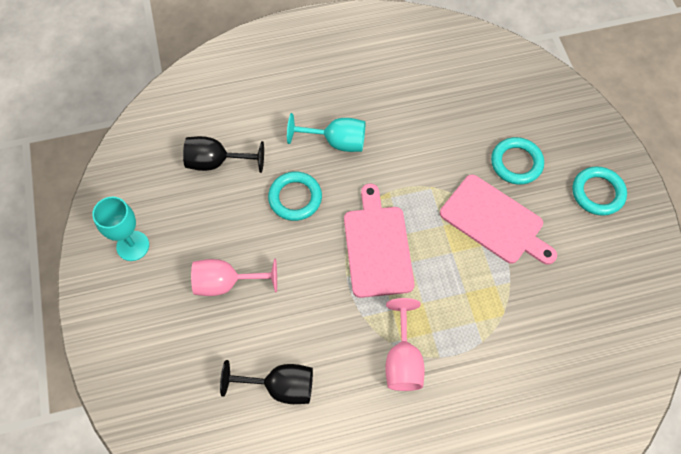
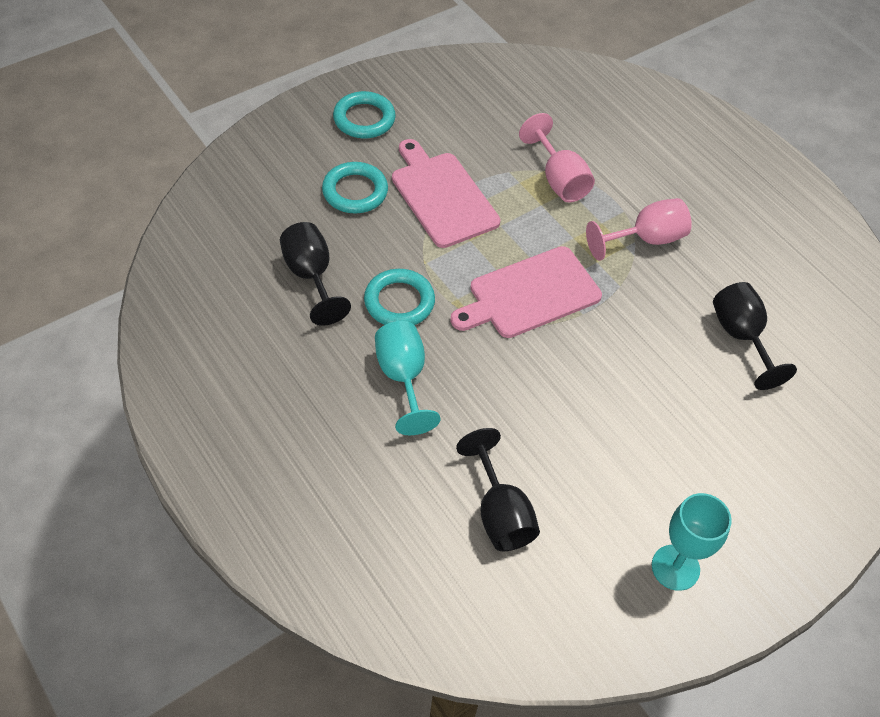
camera: 115 degrees left, 10 degrees down
(226, 283) = (660, 433): pink goblet -> pink goblet (559, 180)
(295, 198) = (508, 398): turquoise ring -> turquoise ring (399, 302)
(441, 113) = (311, 276): none -> black goblet
(495, 221) = (442, 196): pink cutting board -> pink cutting board turned 45 degrees counterclockwise

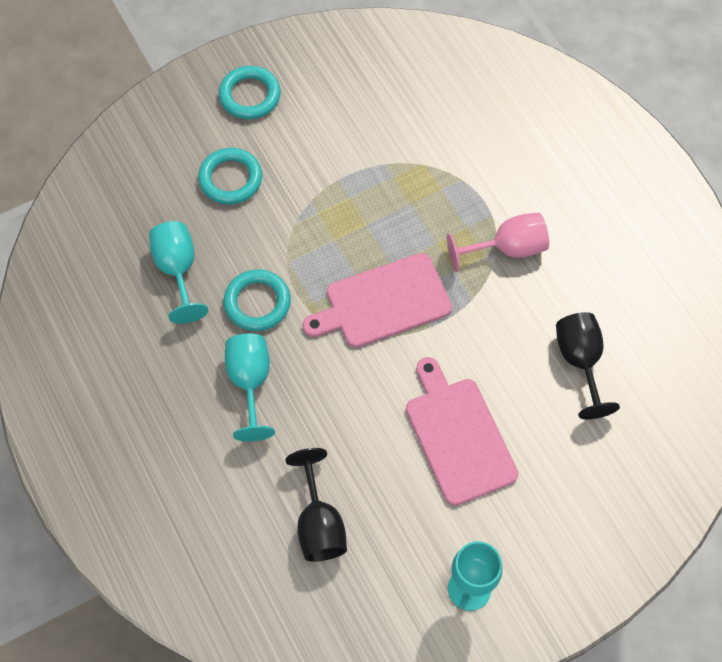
camera: 10 degrees right, 10 degrees up
(311, 276) = (178, 270): black goblet -> turquoise goblet
(442, 196) = (314, 189): pink cutting board -> pink cutting board (458, 436)
(559, 180) = (433, 176): pink goblet -> none

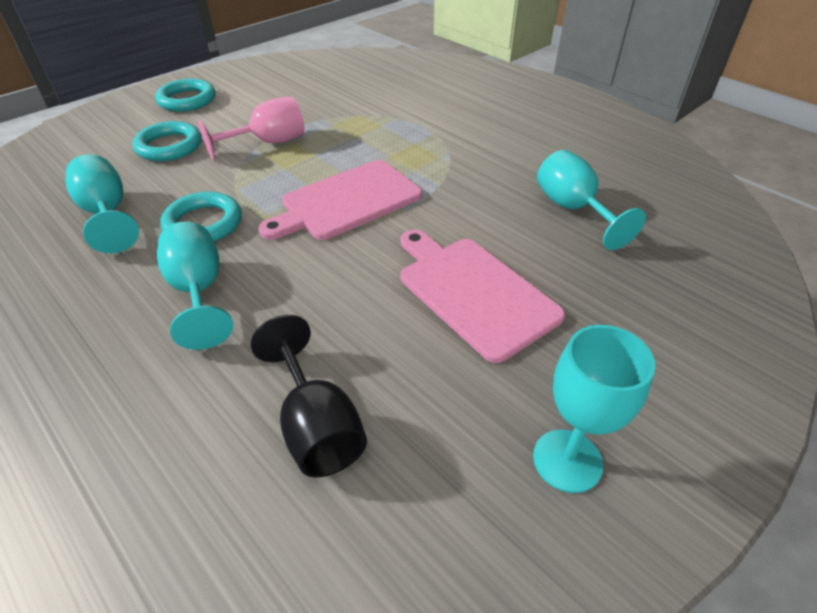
camera: 15 degrees left, 20 degrees down
(508, 248) = (459, 149): pink goblet -> pink goblet (269, 143)
(580, 361) = (573, 209): black goblet -> turquoise goblet

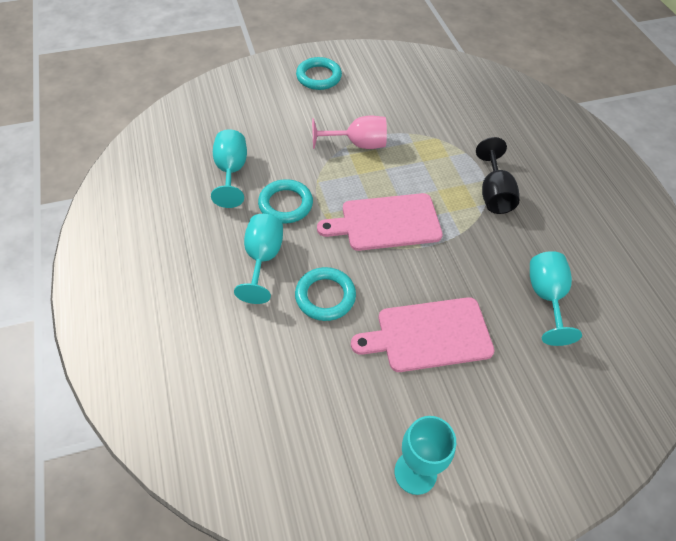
camera: 25 degrees right, 10 degrees up
(169, 146) = (289, 122): turquoise ring -> turquoise ring (325, 296)
(317, 426) = (289, 383): black goblet -> black goblet (494, 194)
(473, 292) = (429, 335): pink cutting board -> pink cutting board turned 90 degrees counterclockwise

